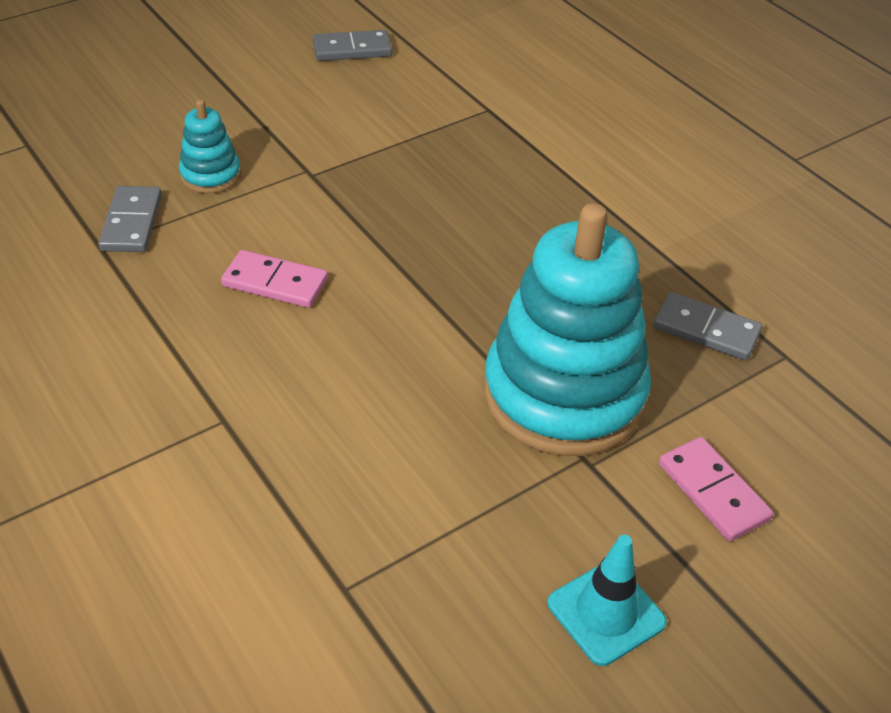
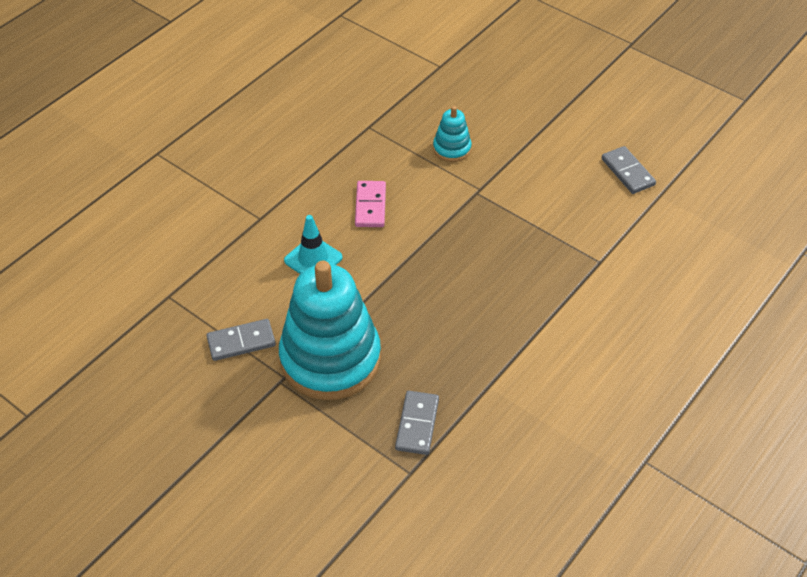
camera: 75 degrees right, 5 degrees up
(131, 222) = (393, 131): grey domino -> grey domino (241, 341)
(606, 613) = (180, 405): turquoise traffic cone -> turquoise traffic cone (313, 259)
(713, 491) = (278, 444): pink domino -> none

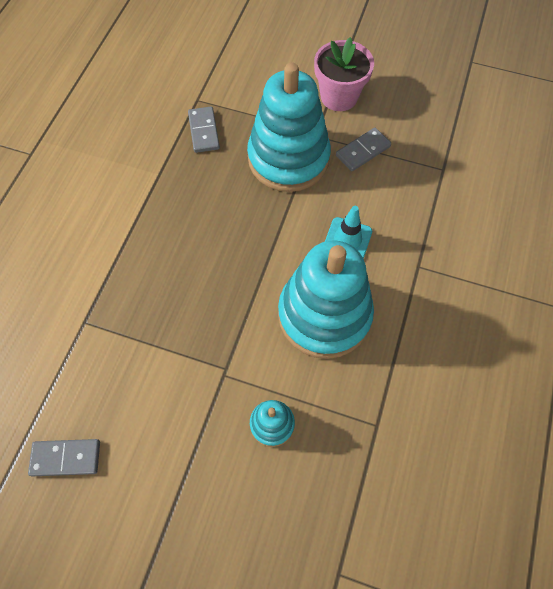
camera: 160 degrees right, 15 degrees up
(226, 419) = (339, 97): none -> pink flower pot
(370, 206) = (324, 315): pink domino -> turquoise stacking toy
(627, 172) = (66, 458): grey domino -> grey domino turned 45 degrees counterclockwise

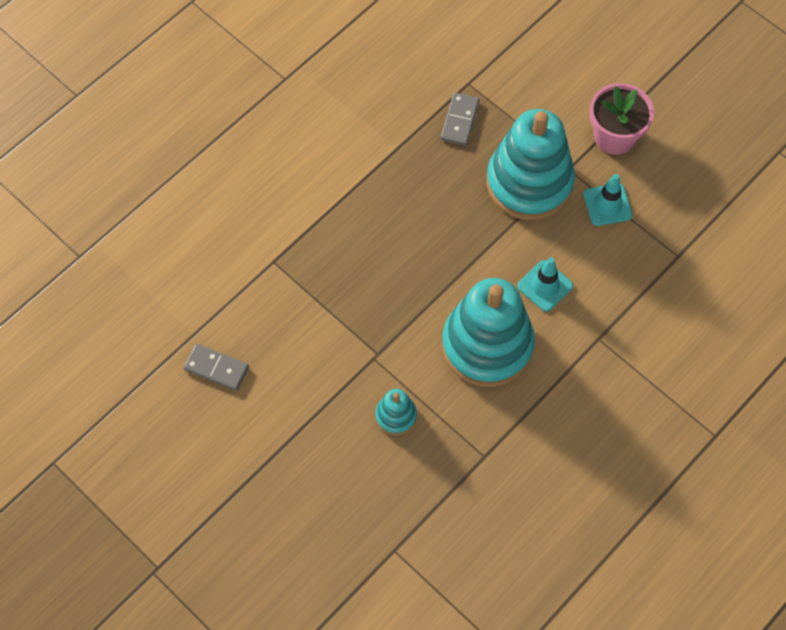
camera: 25 degrees right, 0 degrees up
(363, 151) = (607, 205): grey domino -> turquoise traffic cone

